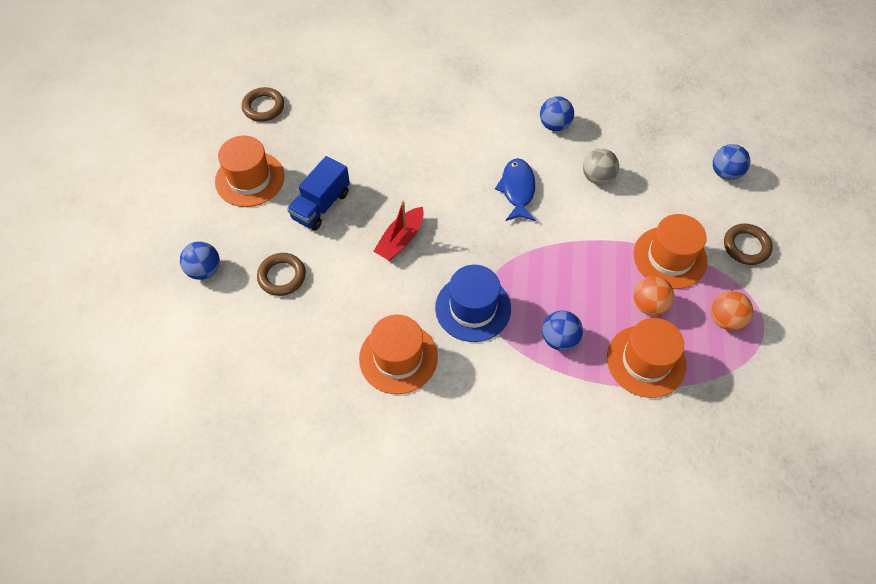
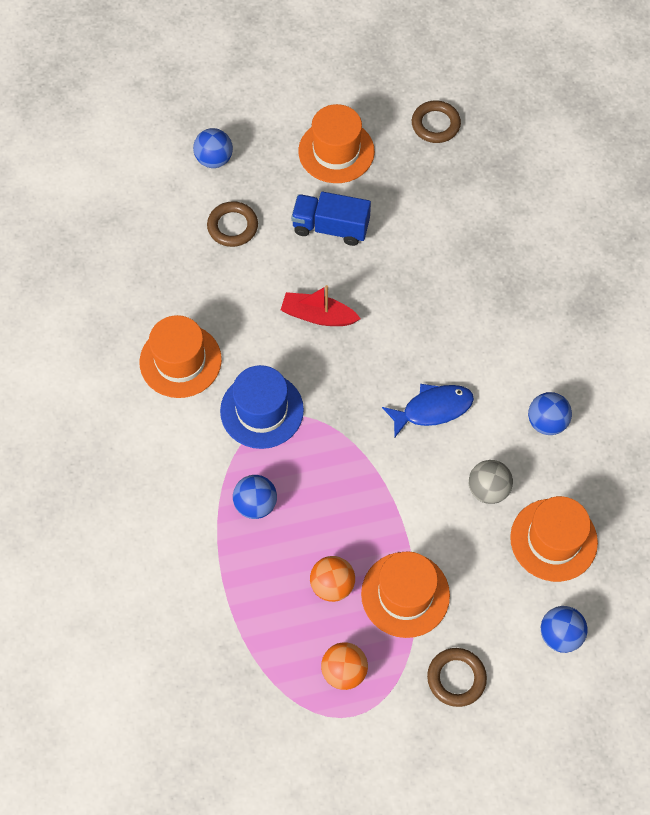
camera: 70 degrees right, 5 degrees up
(646, 361) = (260, 597): orange hat -> orange hat (553, 540)

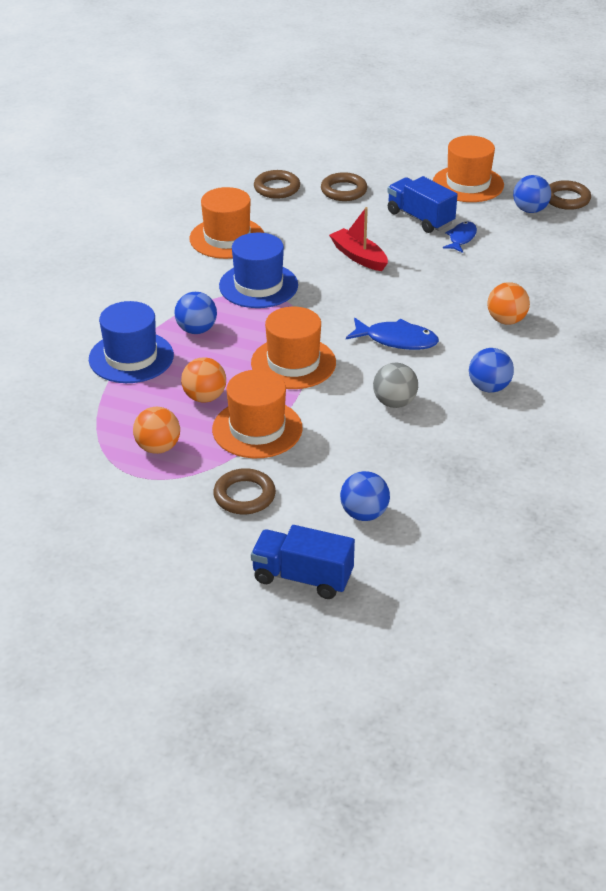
camera: 35 degrees right, 25 degrees down
(168, 259) = (277, 188): none -> brown ring
(214, 159) = (367, 155): blue ball -> blue ball (530, 210)
(228, 577) = (131, 357): none -> blue hat
(386, 235) = (461, 238): none -> blue fish
(501, 327) = (506, 320): none -> orange ball
(553, 540) = (420, 456): orange hat -> orange hat (293, 363)
(567, 735) = (302, 577): none -> blue truck

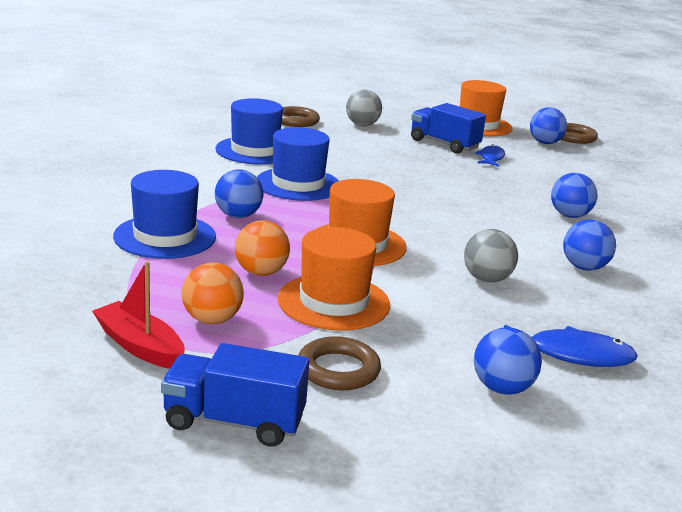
camera: 10 degrees left, 15 degrees down
(227, 238) = (255, 151): orange hat -> blue hat
(302, 577) = (451, 466): blue truck -> blue truck (234, 421)
(343, 191) = (362, 125): brown ring -> grey ball
(358, 257) = (395, 167): red boat -> red boat (139, 346)
(397, 340) = (464, 228): blue fish -> blue fish (573, 355)
(506, 320) = (569, 215): orange ball -> blue ball

